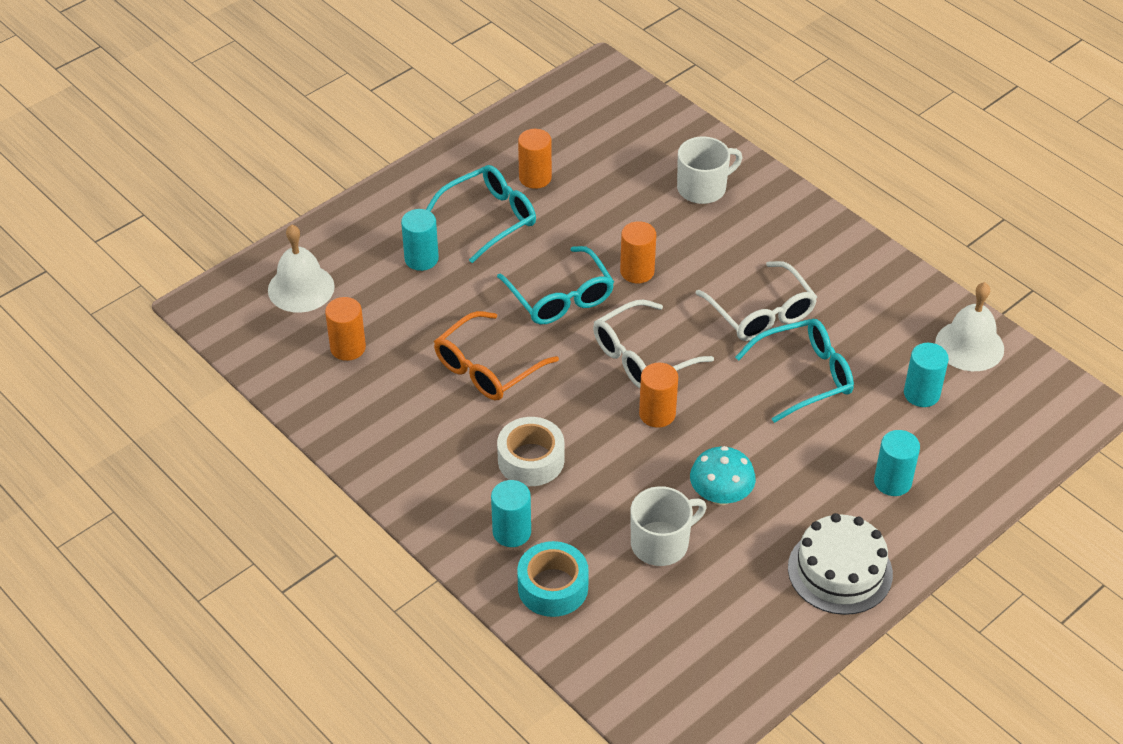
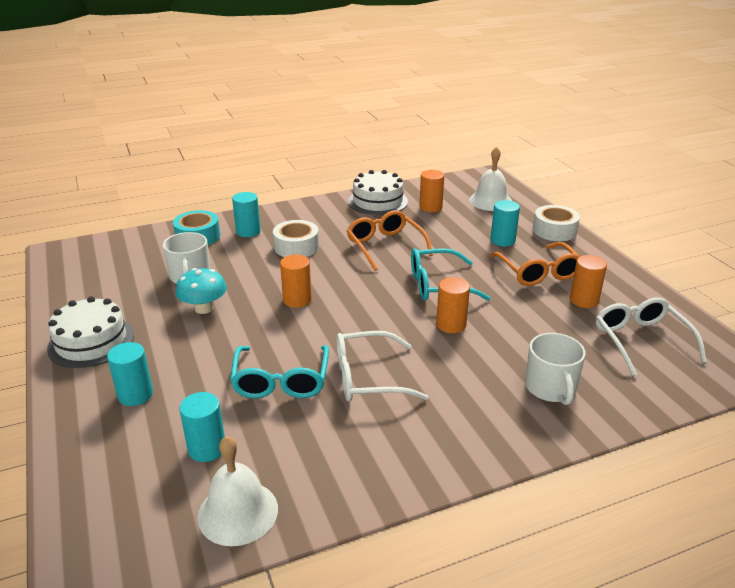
camera: 110 degrees right, 15 degrees down
(350, 412) = (378, 201): none -> white cake
(372, 215) = (554, 230): none -> white tape
(489, 218) = (538, 272): turquoise glasses -> orange glasses
(642, 357) = (356, 306): white glasses -> white glasses (641, 341)

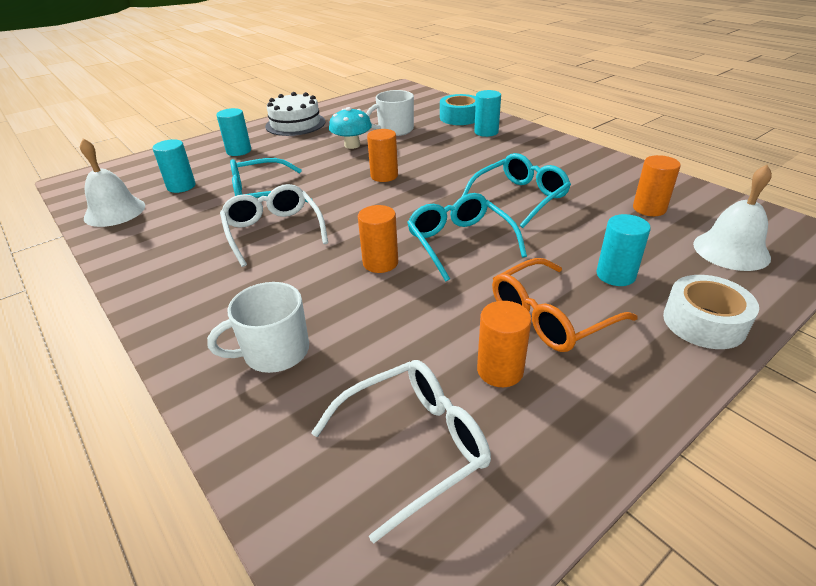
camera: 75 degrees right, 5 degrees up
(296, 247) = (477, 156): white tape -> none
(378, 201) = (622, 175): white cake -> none
(385, 246) = (520, 197): orange glasses -> turquoise glasses

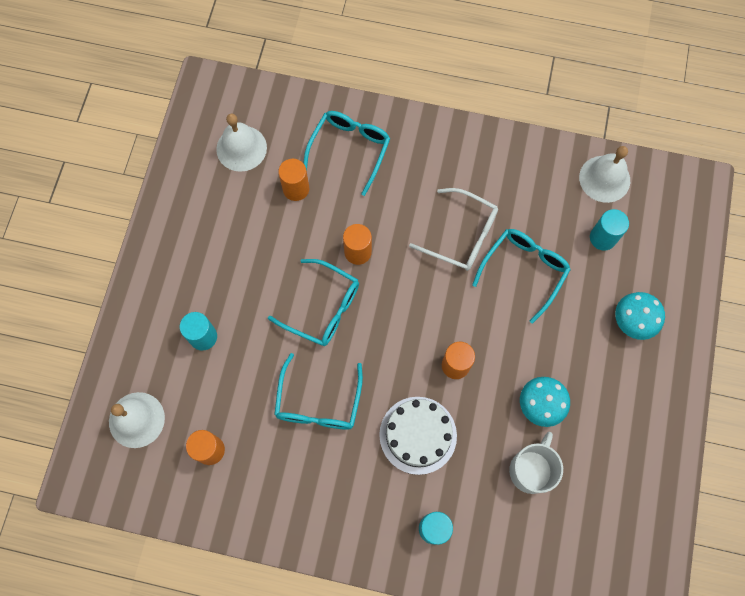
camera: 140 degrees right, 35 degrees up
(239, 151) = (633, 321): turquoise cylinder -> turquoise mushroom
(274, 352) = (350, 150): white mug -> turquoise glasses
(295, 124) = (649, 414): white cake -> white cake (418, 435)
(414, 445) = (241, 148): white glasses -> white bell
(459, 117) = (490, 554): turquoise tape -> none
(500, 370) = (229, 212): orange cylinder -> orange cylinder (296, 189)
(550, 317) = (224, 269): orange glasses -> none
(704, 322) = (138, 320): white tape -> none

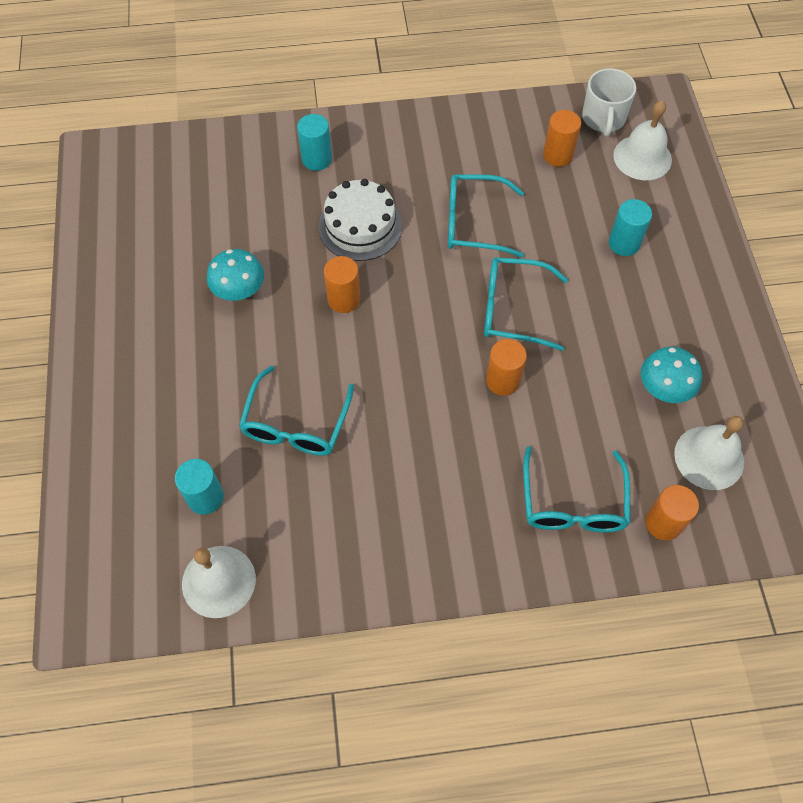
camera: 160 degrees right, 10 degrees down
(296, 189) = (613, 429): orange cylinder -> orange cylinder (663, 523)
(318, 402) = (474, 223): turquoise glasses -> turquoise glasses turned 75 degrees counterclockwise
(462, 235) = (385, 441): white glasses -> none
(531, 469) = (234, 232): white mug -> white mug (603, 118)
(633, 321) = (149, 408): turquoise mushroom -> turquoise mushroom (664, 388)

